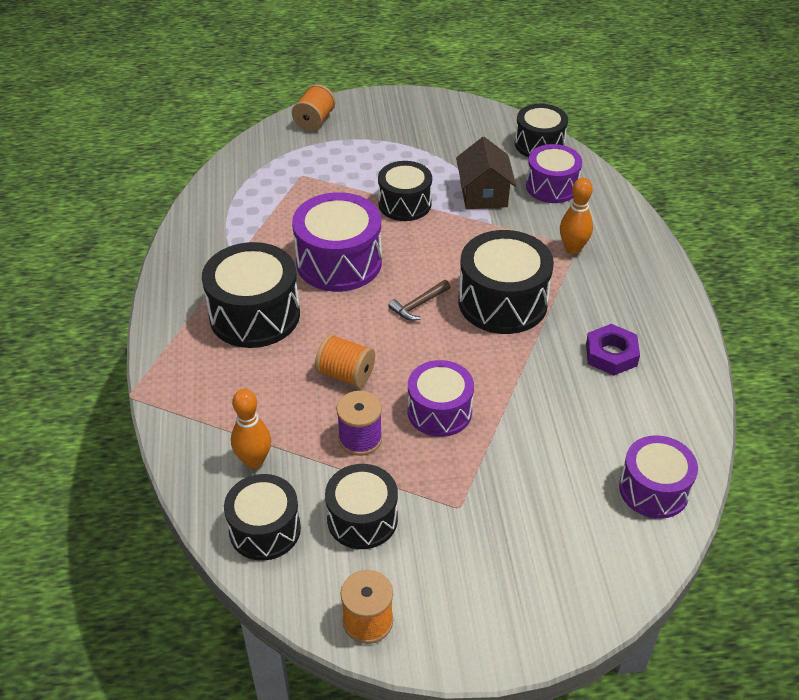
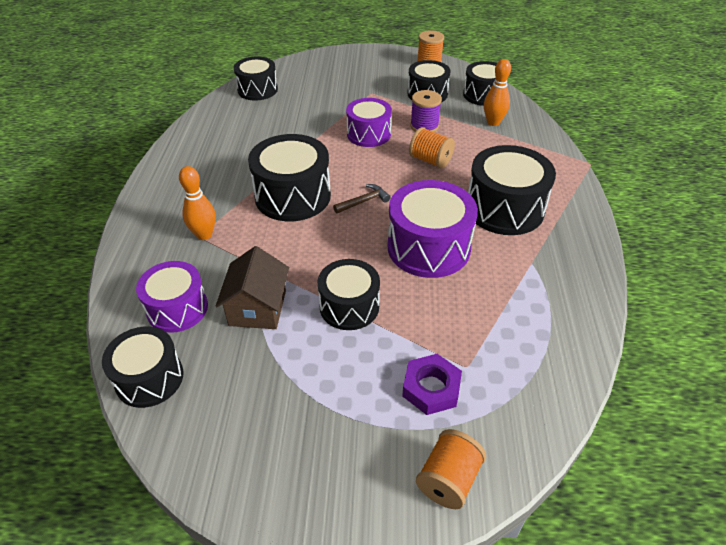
camera: 170 degrees left, 0 degrees up
(611, 354) = (232, 152): purple nut -> purple nut (431, 388)
(653, 489) = (257, 90): purple drum -> black drum

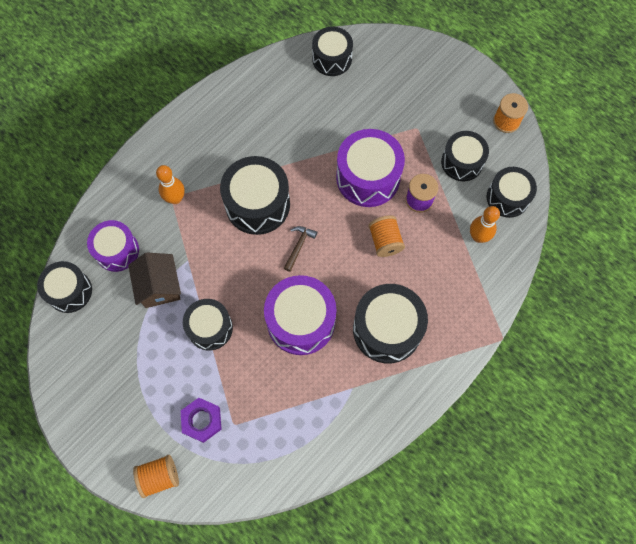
camera: 40 degrees right, 25 degrees up
(257, 308) = (159, 286): brown house -> brown house turned 60 degrees counterclockwise
(363, 201) = (299, 246): brown hammer -> brown hammer turned 75 degrees counterclockwise
(368, 134) = (368, 177): purple drum -> purple drum, size x1.52

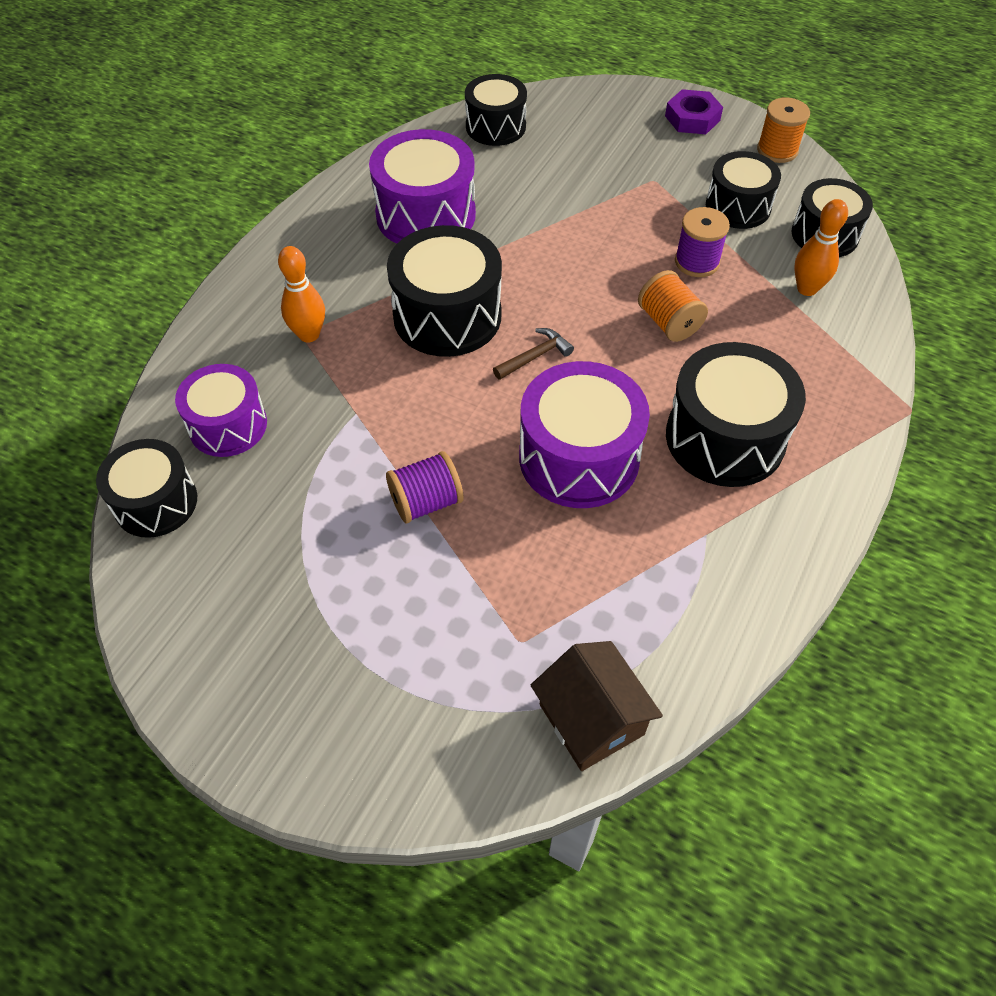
camera: 15 degrees left, 15 degrees down
(159, 286) = (317, 460): brown house -> brown house (591, 719)
(159, 477) = (408, 768): orange spool -> none
(202, 420) = (459, 650): purple nut -> purple nut (692, 118)
(210, 328) = (426, 502): black drum -> purple spool
(299, 246) = (535, 356): brown hammer -> brown hammer turned 45 degrees clockwise
(368, 177) = (607, 250): purple drum -> purple drum (426, 215)

